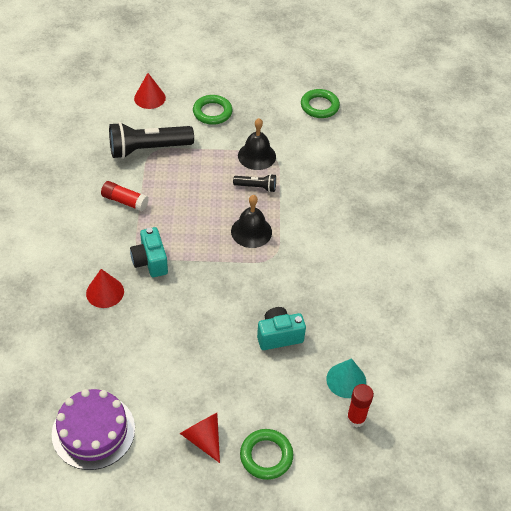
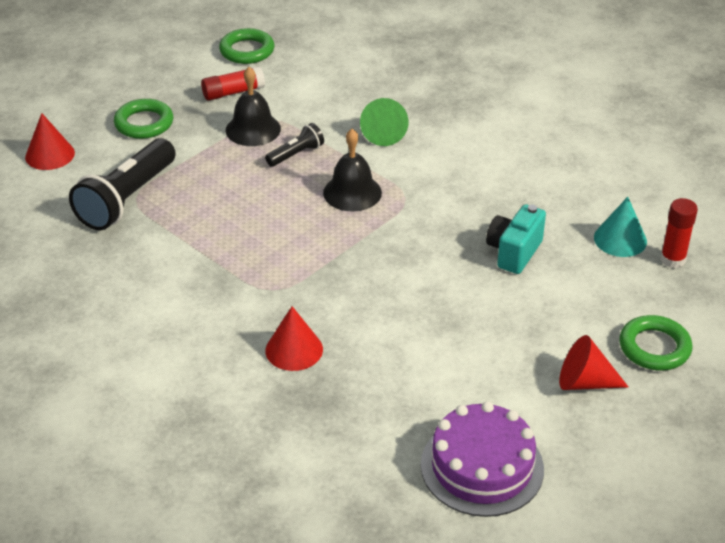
camera: 45 degrees left, 10 degrees down
(125, 201) = (179, 260): red glue stick -> red glue stick (233, 92)
(150, 261) = (296, 289): turquoise camera -> none
(317, 210) = (384, 133): none -> green cone

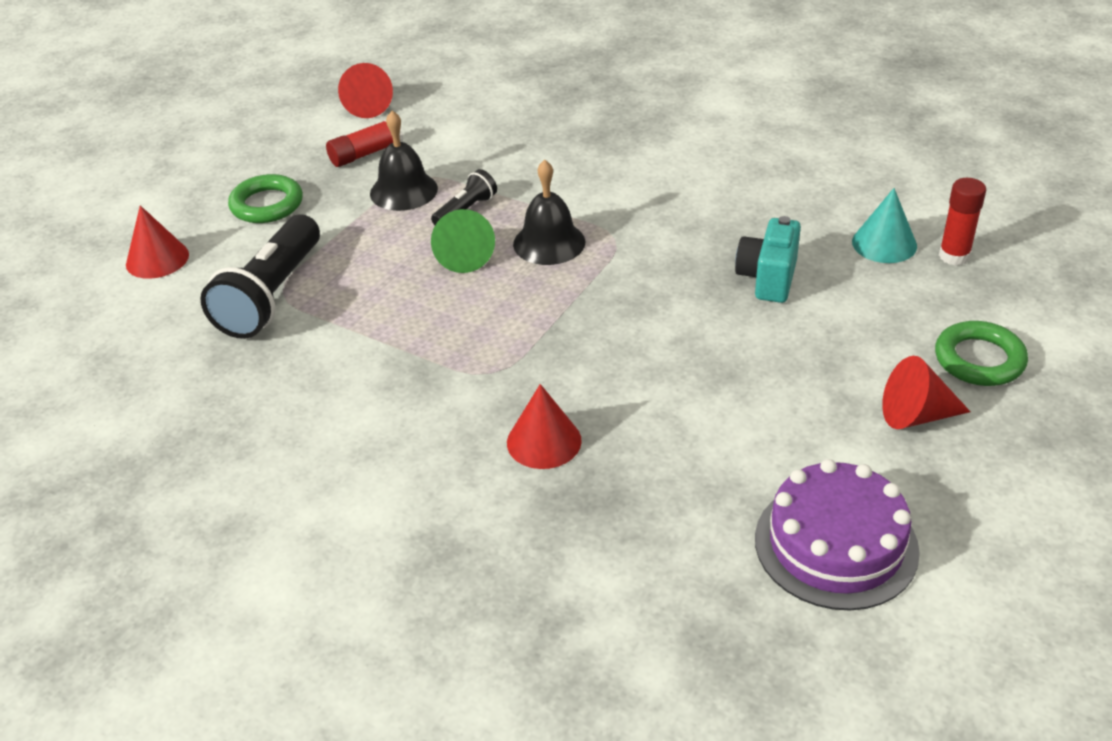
camera: 10 degrees left, 0 degrees up
(247, 51) = (367, 106): green ring -> red cone
(384, 133) = (562, 171): green cone -> green cone (463, 256)

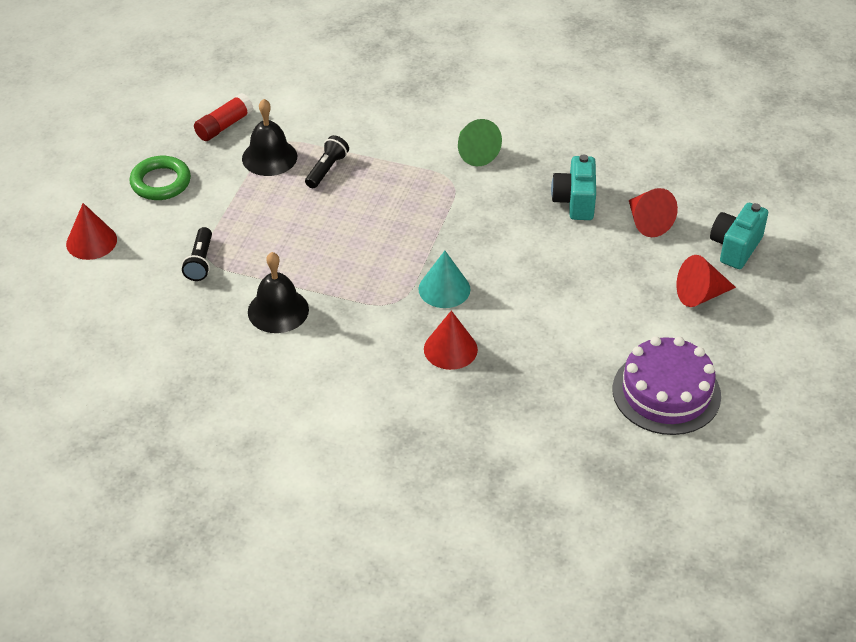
camera: 15 degrees left, 5 degrees up
(271, 296) = (200, 262): black flashlight -> black flashlight, size x0.50
(367, 106) = (207, 79): red cone -> red cone (647, 222)
(463, 256) = (339, 210): green cone -> green cone (475, 153)
(549, 243) = (402, 190): black bell -> black bell (278, 310)
(884, 243) = (652, 162): turquoise cone -> turquoise cone (444, 289)
(954, 256) = (704, 167): red glue stick -> none
(979, 359) = (735, 247): green ring -> turquoise camera

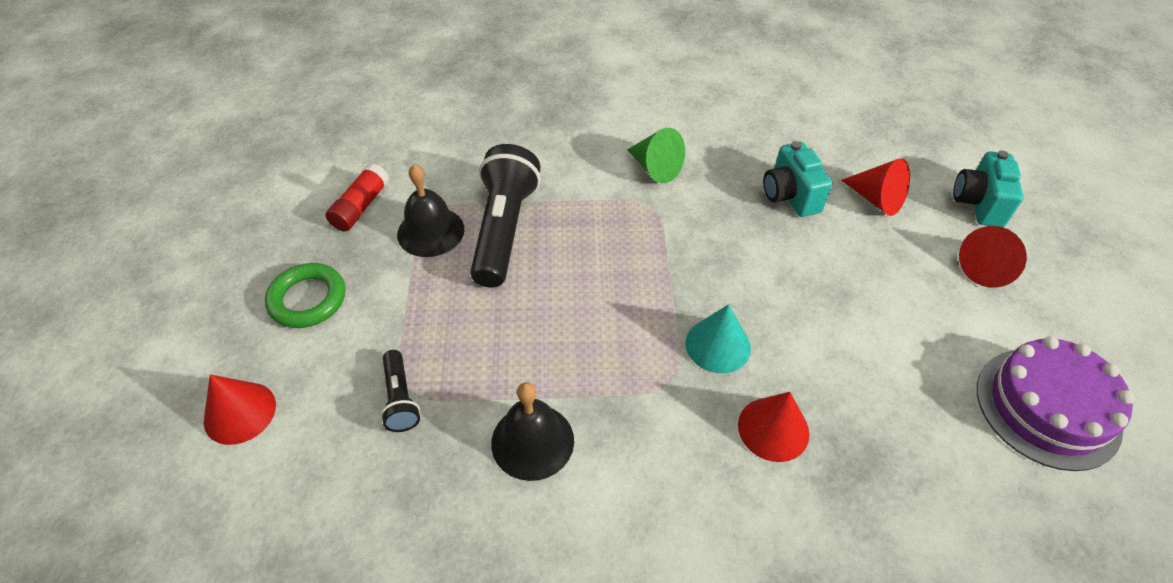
camera: 20 degrees left, 5 degrees up
(327, 169) = (504, 229): black flashlight -> black flashlight, size x2.00

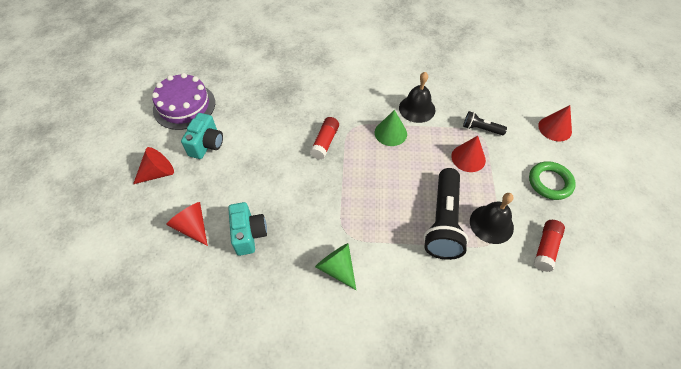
camera: 175 degrees left, 5 degrees up
(400, 399) = (481, 129): black flashlight -> black flashlight turned 60 degrees counterclockwise
(590, 375) = (390, 133): none -> green cone
(718, 345) = (325, 142): turquoise cone -> red glue stick
(773, 429) = (310, 106): red cone -> red cone (468, 158)
(978, 204) = (128, 218): turquoise camera -> turquoise camera (207, 145)

